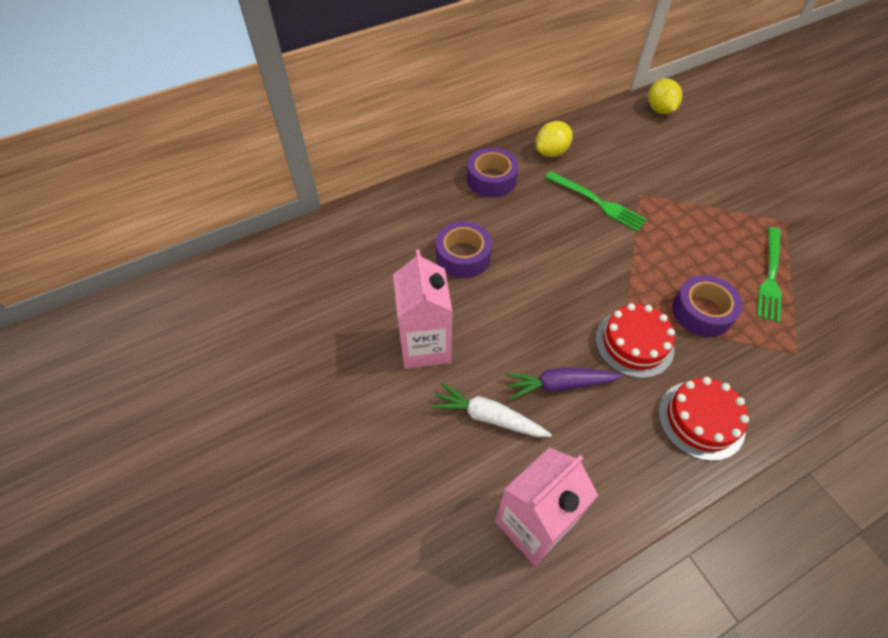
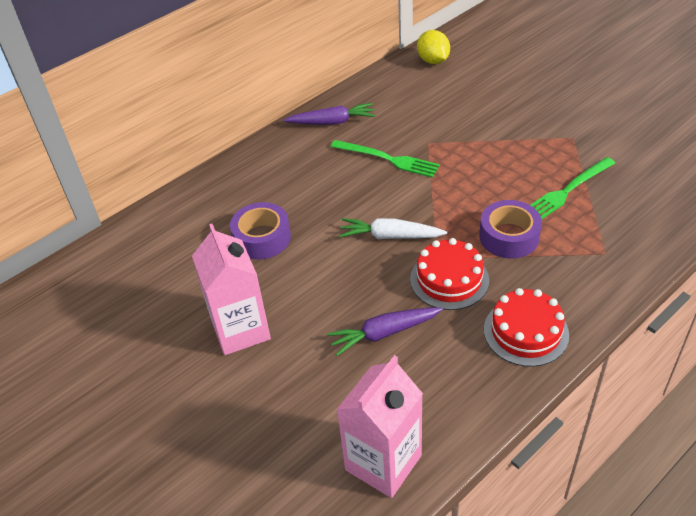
camera: 10 degrees left, 10 degrees down
(488, 417) = (319, 379): white carrot -> white carrot (390, 236)
(491, 179) = (276, 160): purple tape -> none
(551, 152) = (332, 122): yellow lemon -> purple carrot
(770, 276) = (567, 190): green fork -> green fork turned 45 degrees clockwise

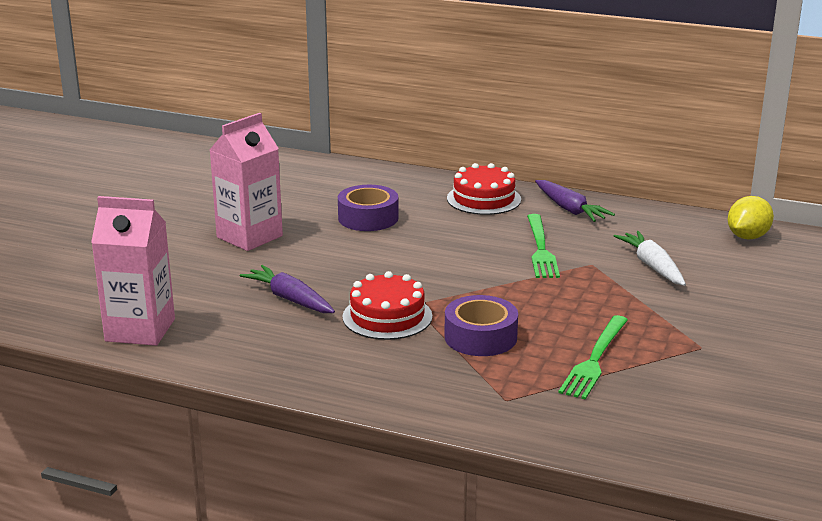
camera: 60 degrees right, 20 degrees down
(390, 236) = (423, 275): white carrot -> white carrot (652, 266)
(526, 332) = (344, 371): red cake -> red cake (483, 199)
(567, 190) = (594, 359): green fork -> green fork turned 90 degrees counterclockwise

